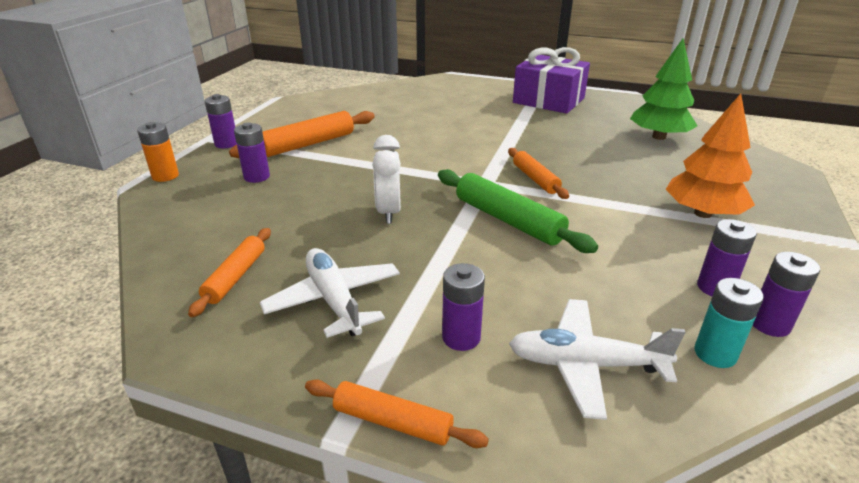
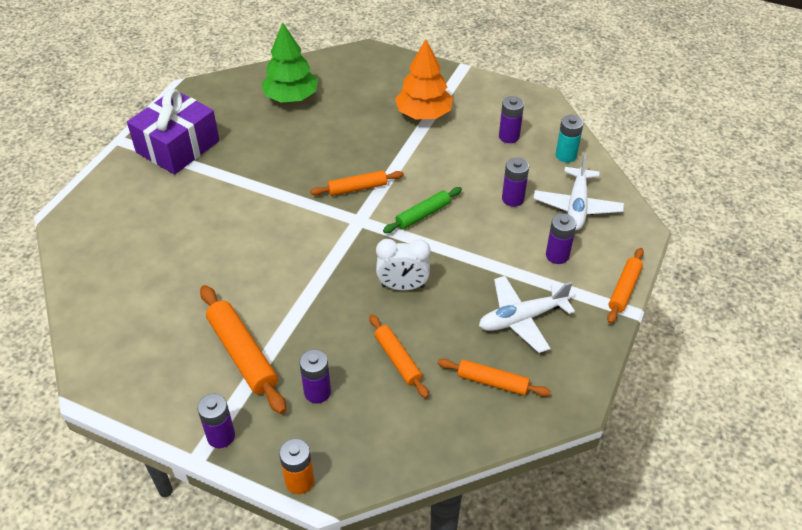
camera: 85 degrees left, 15 degrees up
(285, 214) = (398, 360): none -> orange rolling pin
(508, 220) = (423, 215): green rolling pin -> green rolling pin, size x0.63
(769, 324) = (541, 127): purple battery -> purple battery (513, 199)

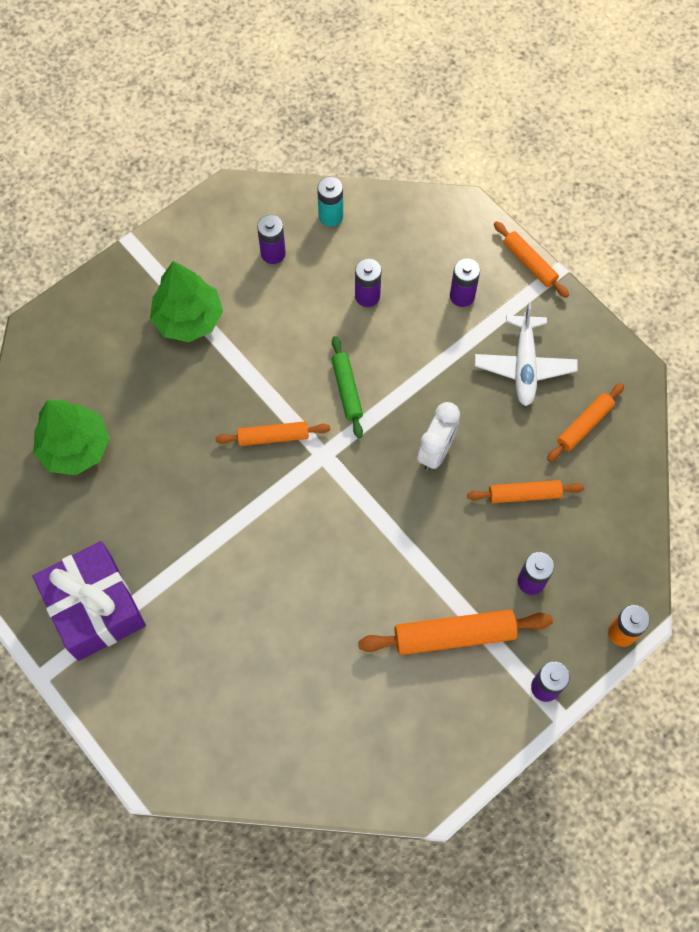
camera: 65 degrees left, 20 degrees up
(357, 188) = (273, 437): orange rolling pin -> orange rolling pin turned 75 degrees clockwise
(423, 114) = (188, 319): orange tree -> green tree
(577, 206) = (407, 245): white plane -> none

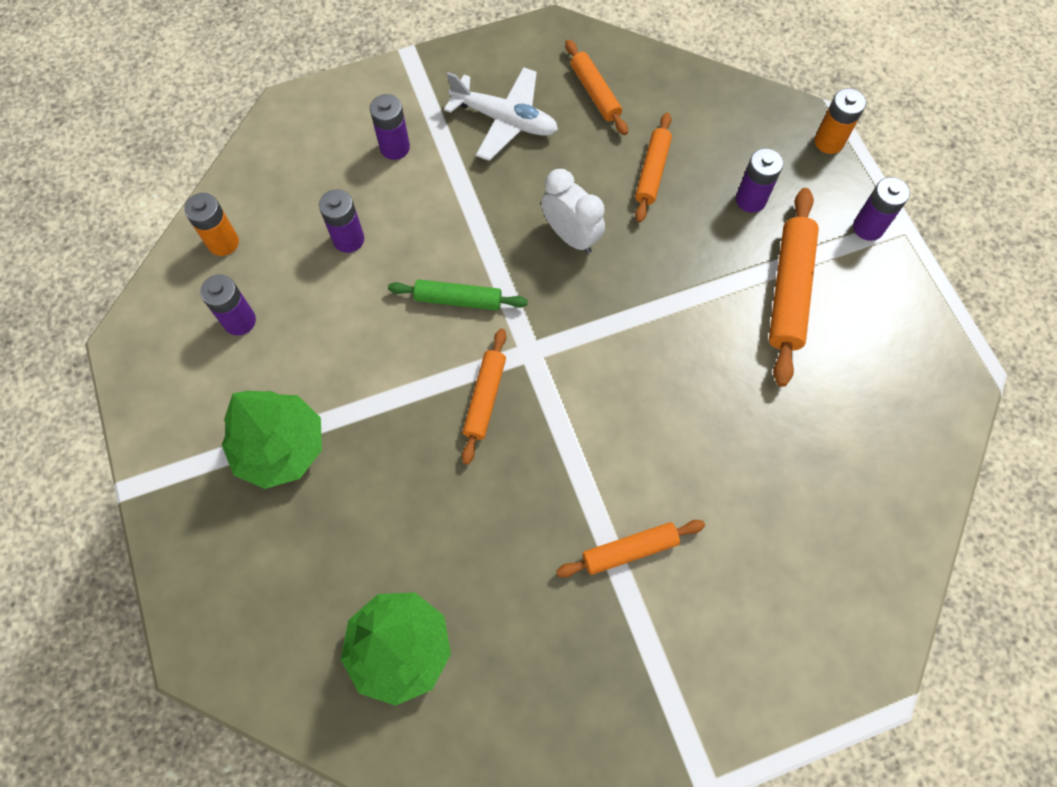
camera: 70 degrees left, 0 degrees up
(95, 608) = (635, 686): purple gift -> none
(330, 216) = (223, 242): turquoise battery -> orange battery
(529, 263) = (386, 73): orange rolling pin -> orange rolling pin (629, 550)

